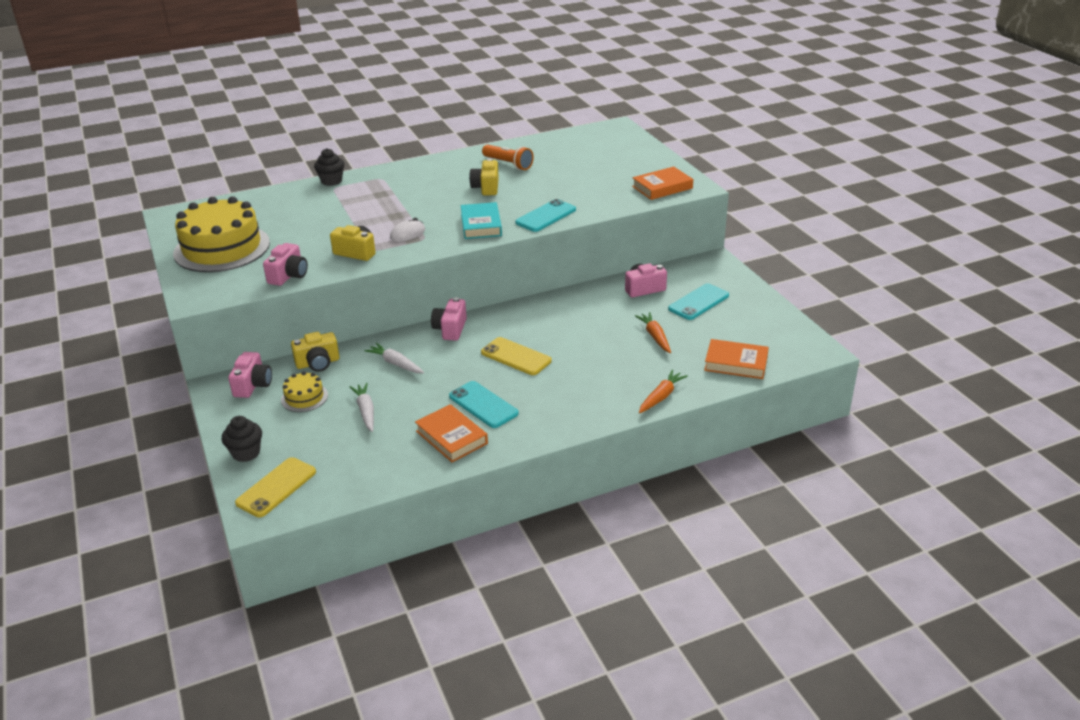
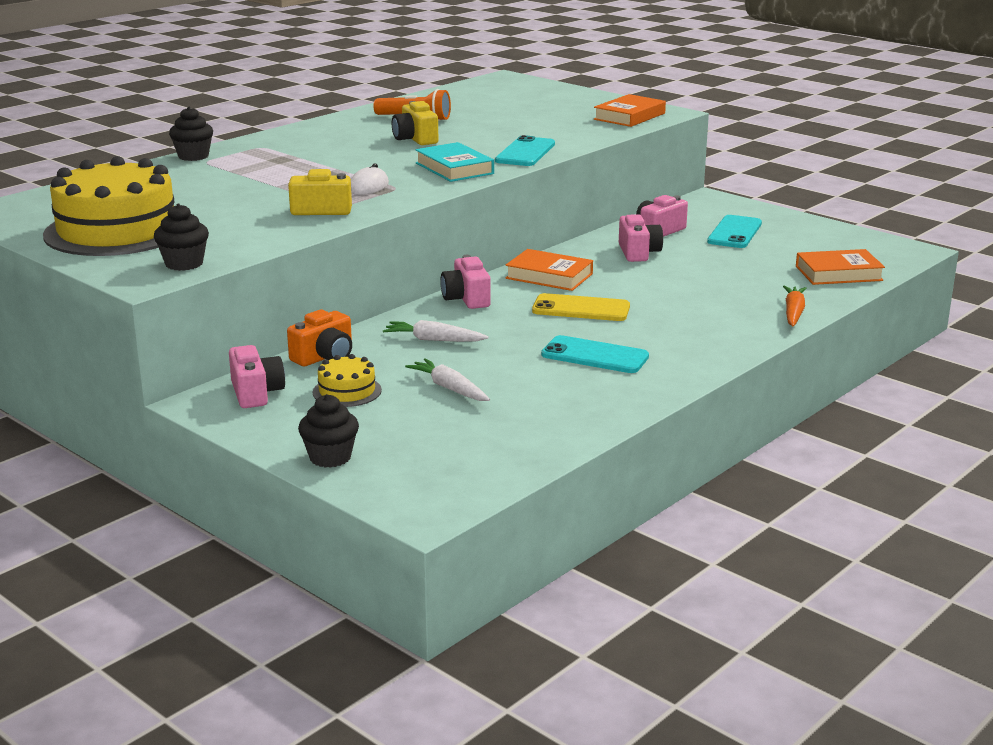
camera: 25 degrees left, 10 degrees down
(229, 289) = (184, 264): none -> black cupcake
(276, 487) = (417, 480): yellow phone -> none
(288, 275) = (255, 241): pink camera -> pink camera (638, 253)
(318, 363) = (324, 357): yellow camera -> orange camera
(451, 437) = (592, 390): orange book -> orange book (549, 276)
(655, 337) = (723, 267): orange carrot -> none

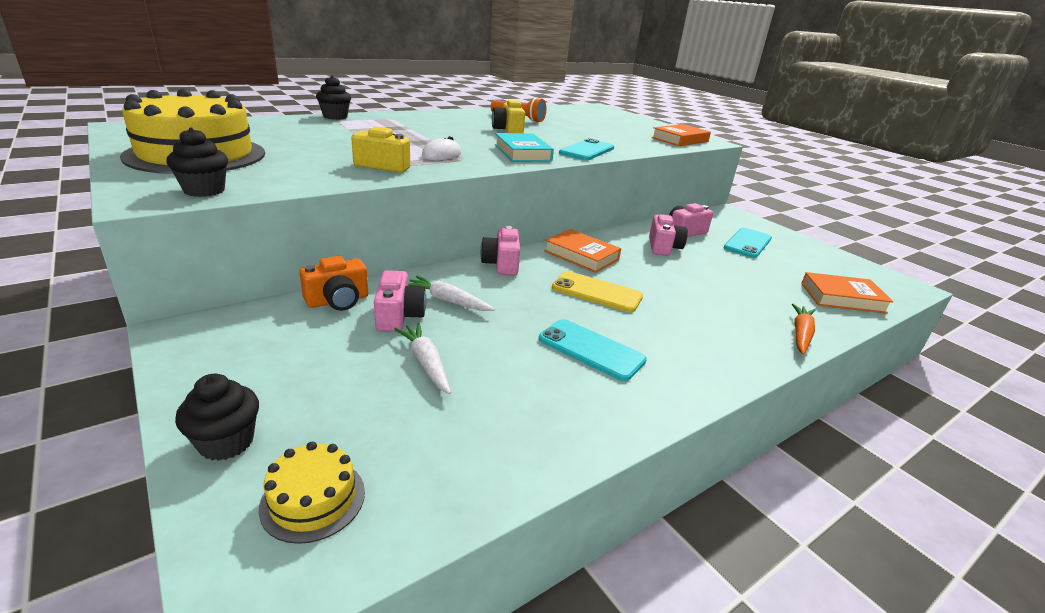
camera: 10 degrees right, 5 degrees up
(256, 393) = (239, 330): pink camera -> pink camera (399, 316)
(347, 391) = (324, 346): yellow cake -> yellow cake (313, 499)

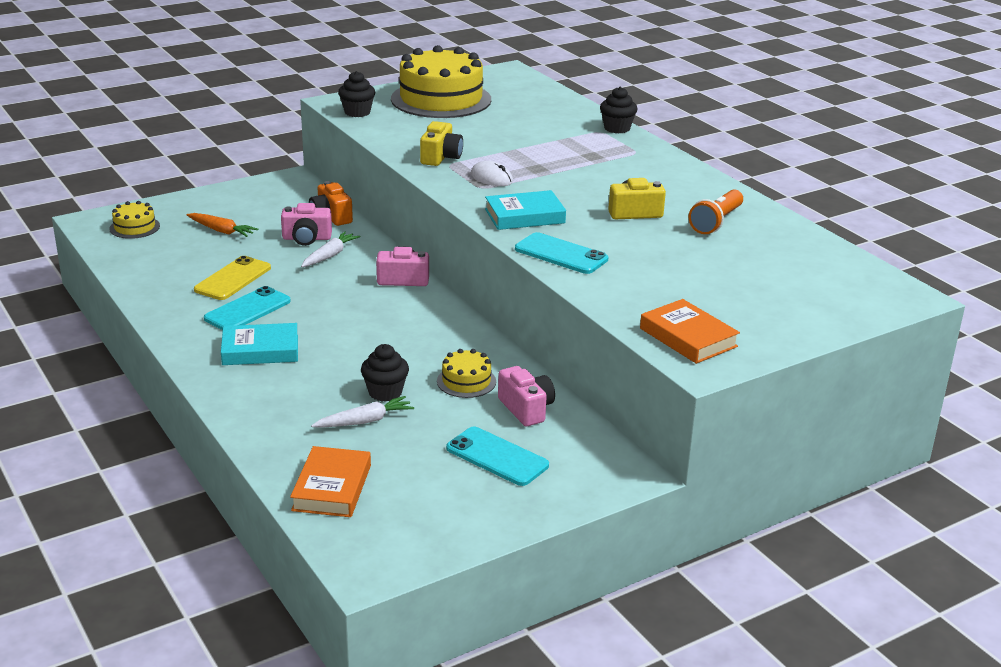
camera: 95 degrees right, 0 degrees up
(226, 442) = (183, 204): black cupcake -> black cupcake (385, 392)
(426, 363) = (242, 249): white carrot -> white carrot (365, 421)
(581, 255) = (431, 323): orange book -> none
(596, 292) = (345, 323): yellow phone -> yellow phone (233, 279)
(663, 247) = (466, 381): pink camera -> yellow cake
(672, 337) = (260, 350): none -> turquoise book
(800, 334) = (254, 426): orange carrot -> orange carrot (221, 231)

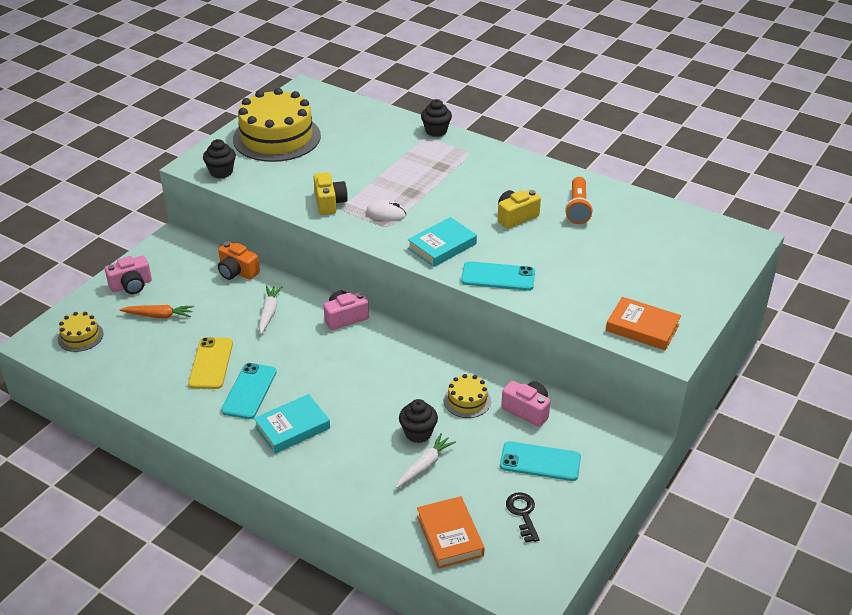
camera: 25 degrees left, 10 degrees up
(306, 238) = (236, 301): pink camera -> pink camera (131, 285)
(431, 495) = (523, 514): none -> black key

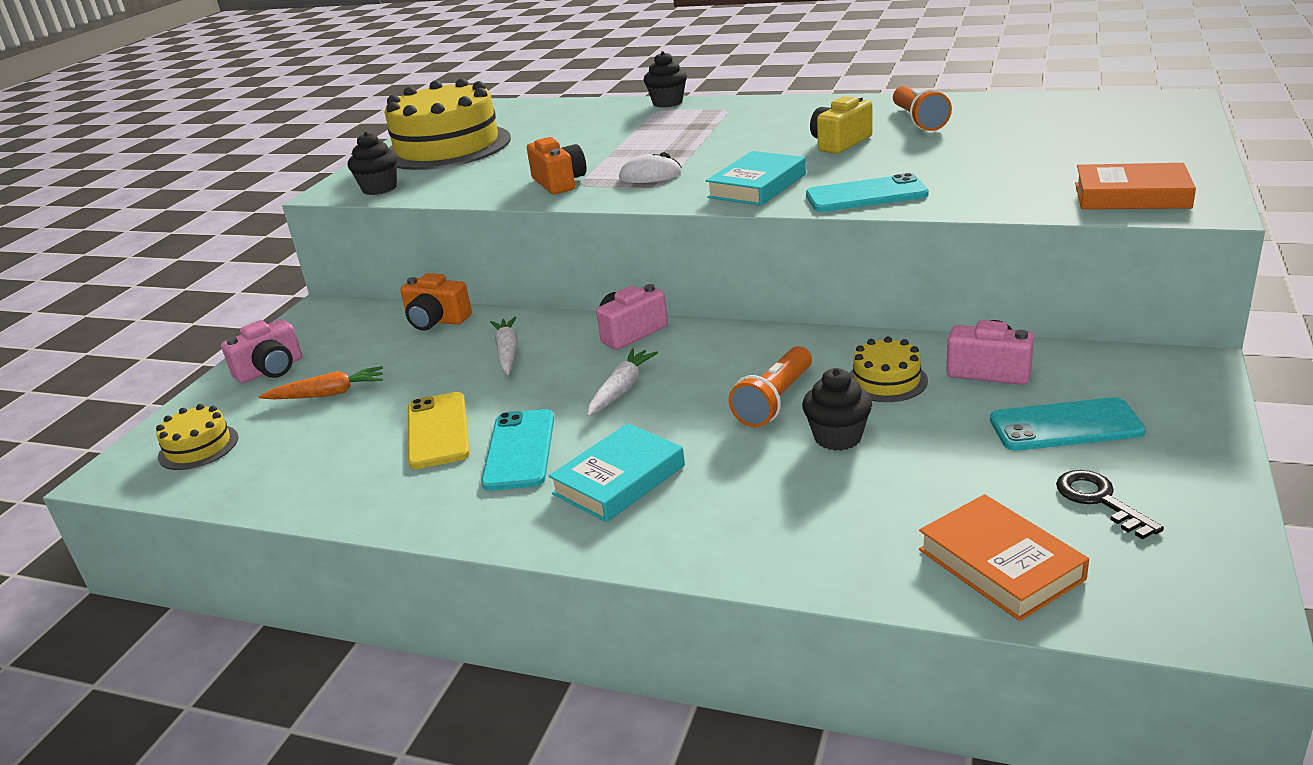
camera: 10 degrees left, 10 degrees down
(329, 203) = (559, 183): yellow camera -> orange camera
(399, 397) = (774, 401): none -> orange flashlight
(424, 465) = (879, 476): white carrot -> white carrot (621, 389)

